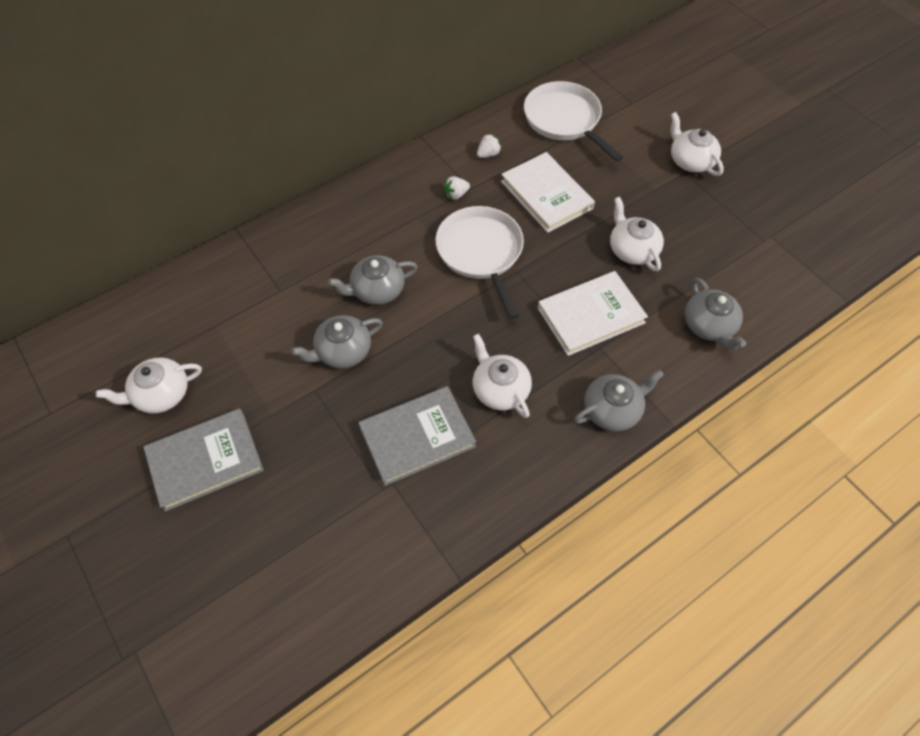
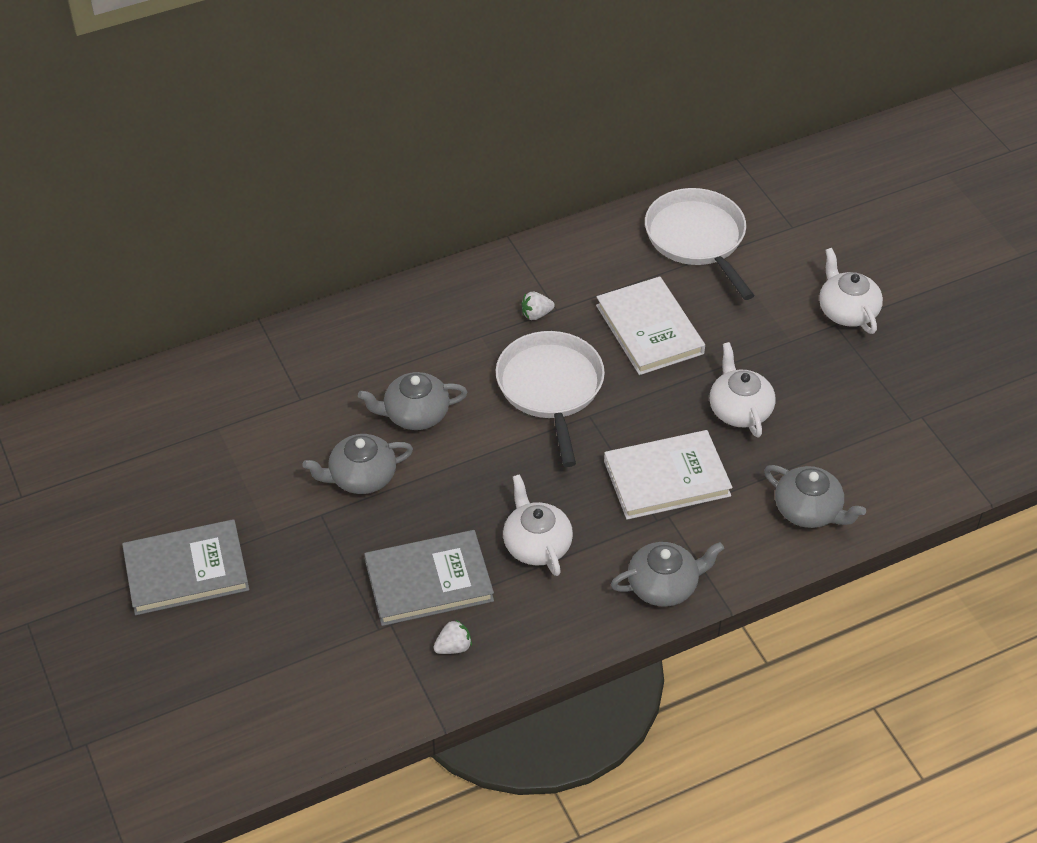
camera: 10 degrees right, 10 degrees down
(161, 394) = (146, 494): white teapot -> none
(488, 154) = (588, 269): white strawberry -> white strawberry (453, 647)
(709, 326) = (809, 510): grey teapot -> grey teapot turned 45 degrees counterclockwise

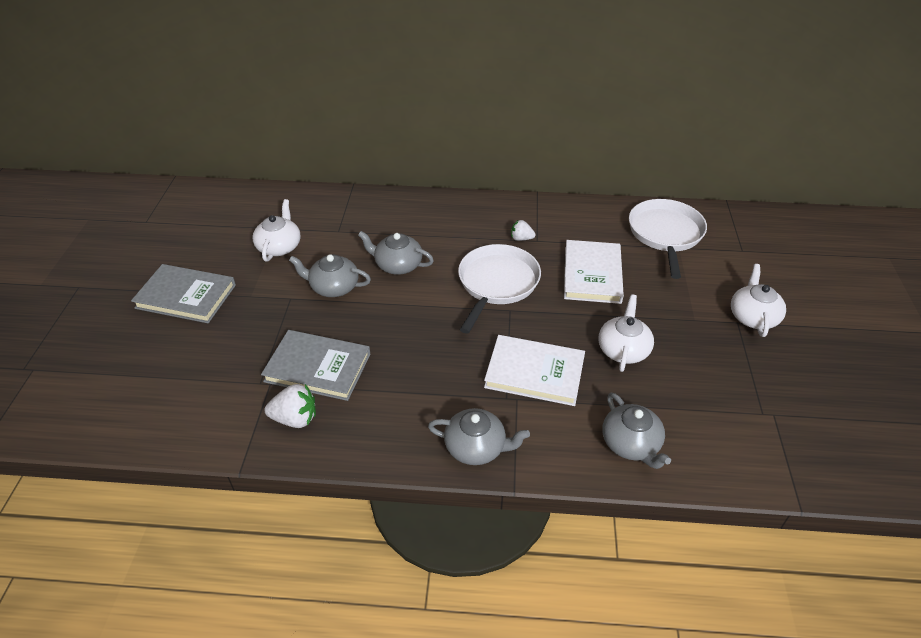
camera: 30 degrees right, 5 degrees down
(453, 647) = (295, 418): white strawberry -> white strawberry, size x1.60
(536, 544) = (408, 376): white teapot -> white teapot (279, 247)

